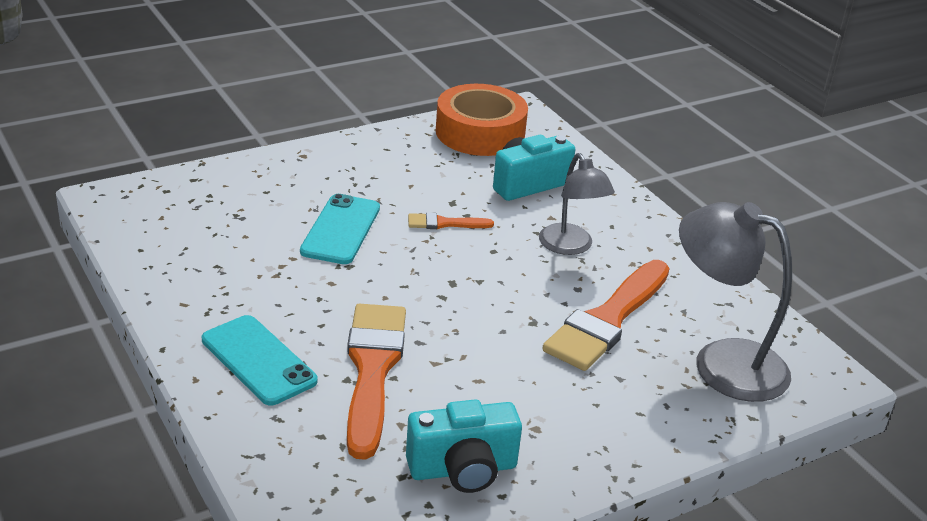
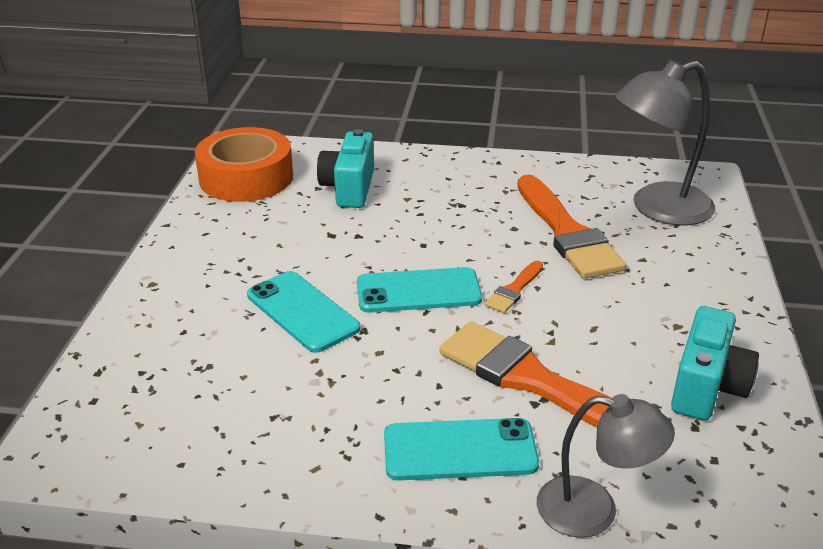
camera: 50 degrees left, 0 degrees up
(426, 272) = (418, 291): none -> turquoise phone
(444, 223) = (358, 251): orange brush -> orange brush (514, 290)
(570, 247) = (456, 207): grey lamp -> grey lamp (594, 510)

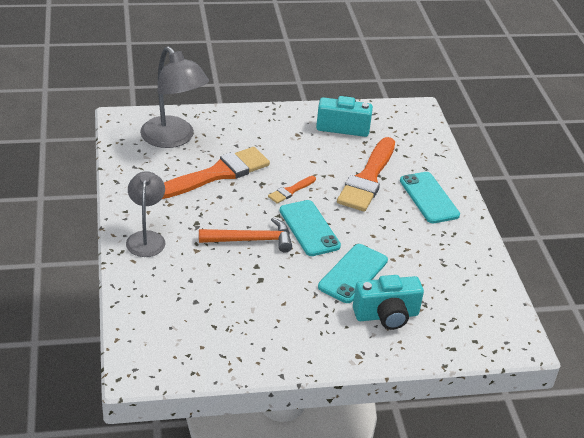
camera: 110 degrees left, 5 degrees up
(246, 177) = (193, 348): orange tape -> none
(349, 188) = (191, 283): turquoise camera -> turquoise camera (386, 315)
(411, 239) = (251, 240): none -> orange hammer
(514, 290) = (290, 191): orange brush -> orange brush turned 120 degrees clockwise
(594, 510) = (440, 158): grey lamp -> grey lamp (146, 238)

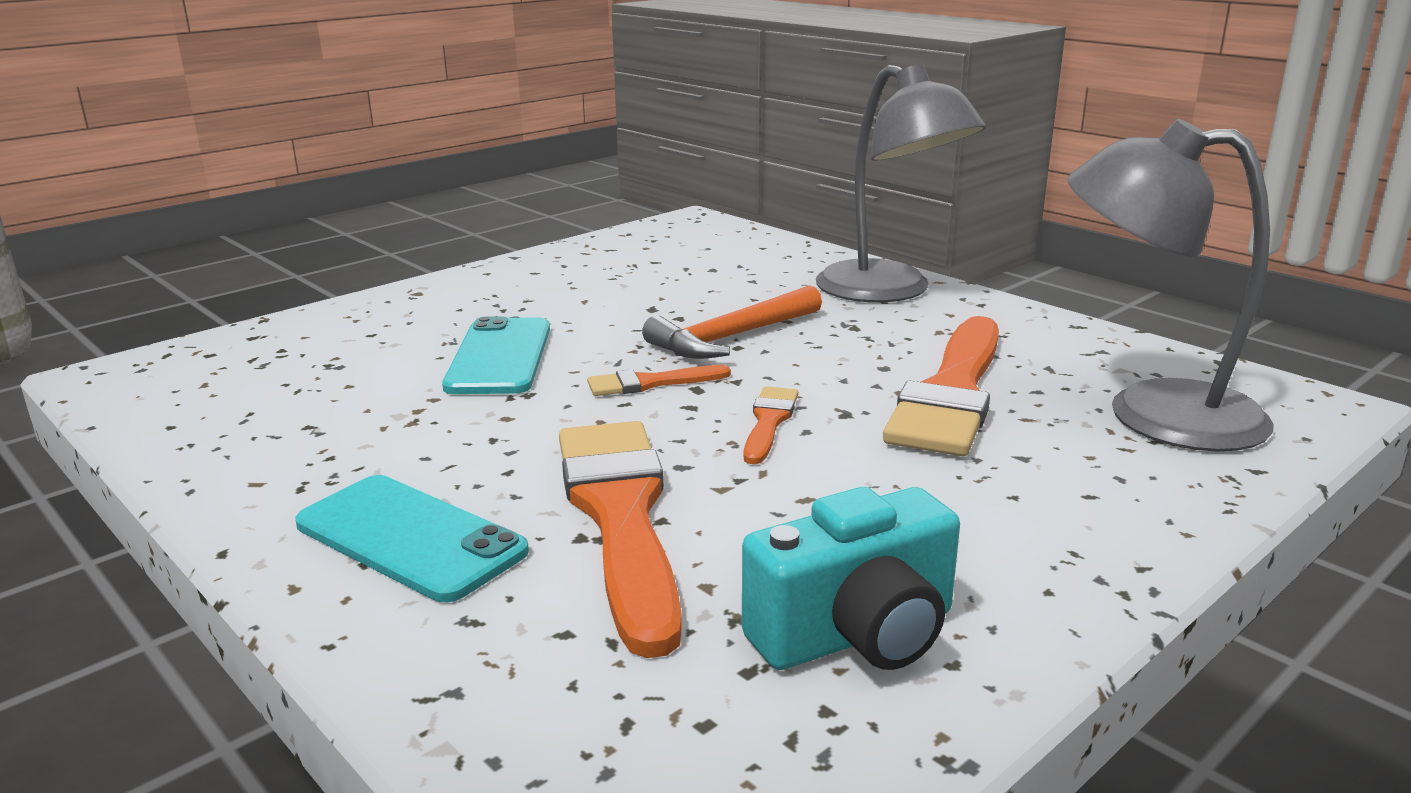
camera: 150 degrees right, 15 degrees down
(146, 238) = (889, 291): grey lamp -> grey lamp, size x1.54
(309, 228) = (651, 383): turquoise phone -> orange brush
(386, 315) = (397, 334): turquoise camera -> none

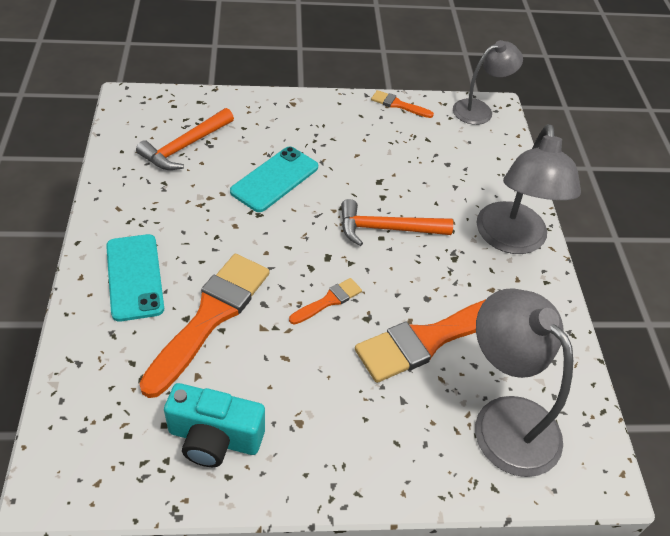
camera: 35 degrees right, 25 degrees up
(294, 380) = (185, 146): none -> orange hammer
(651, 383) = (313, 240): orange brush -> orange brush (398, 105)
(678, 225) = (479, 110): none -> grey lamp

